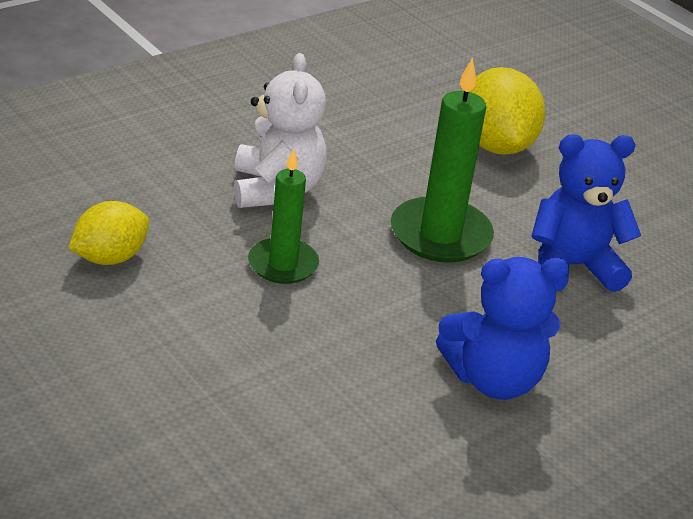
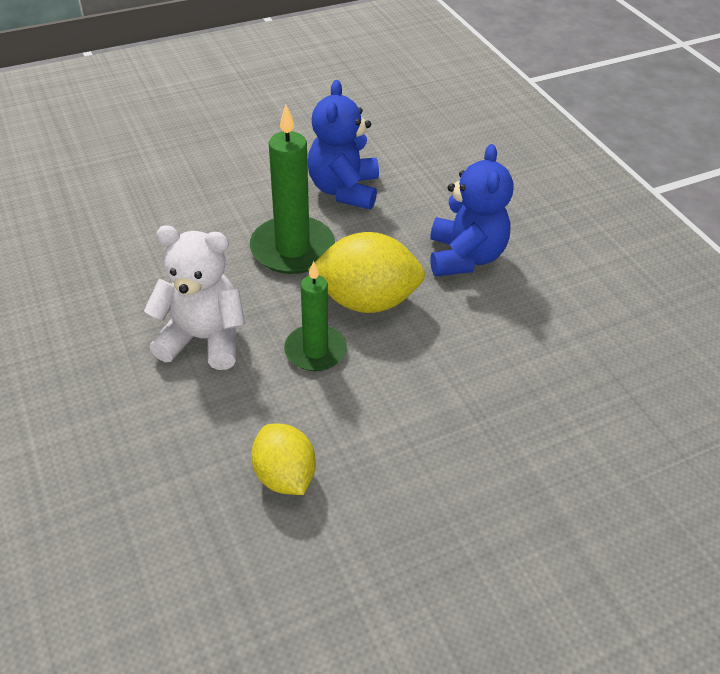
camera: 75 degrees left, 10 degrees up
(496, 145) = (176, 192): yellow lemon -> yellow lemon (366, 301)

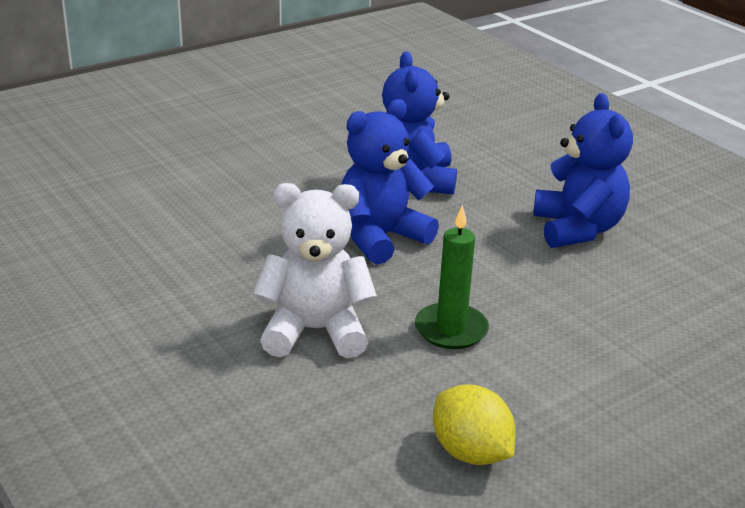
camera: 10 degrees left, 15 degrees down
(292, 249) = (381, 238): green candle -> blue teddy bear
(366, 301) = (487, 278): yellow lemon -> none

